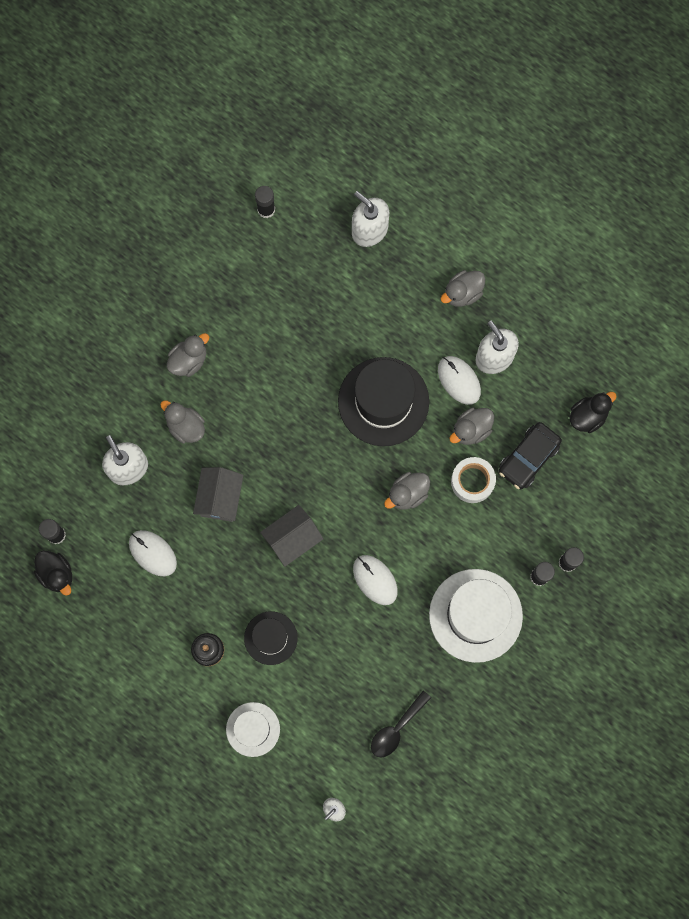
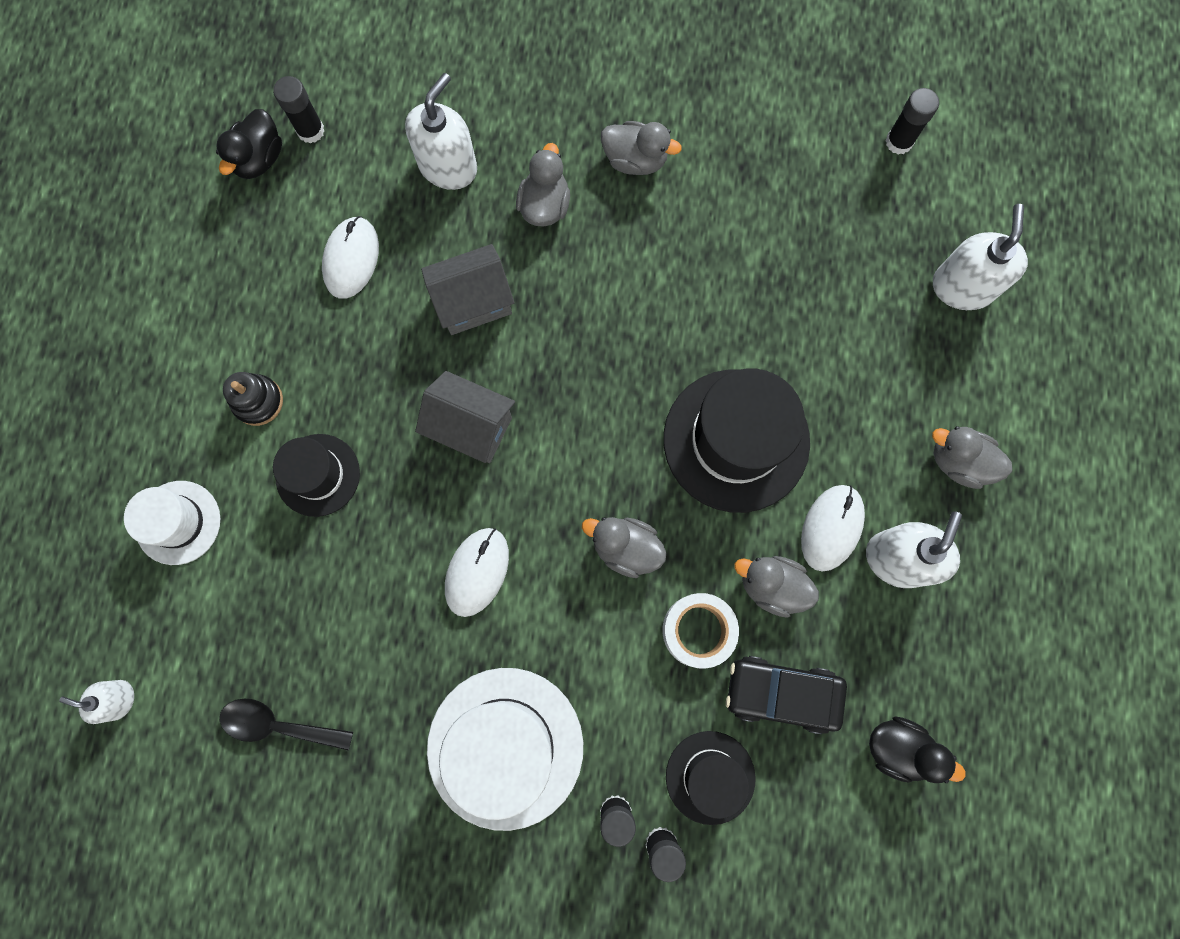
camera: 60 degrees right, 0 degrees up
(549, 519) = (710, 777): none -> black hat

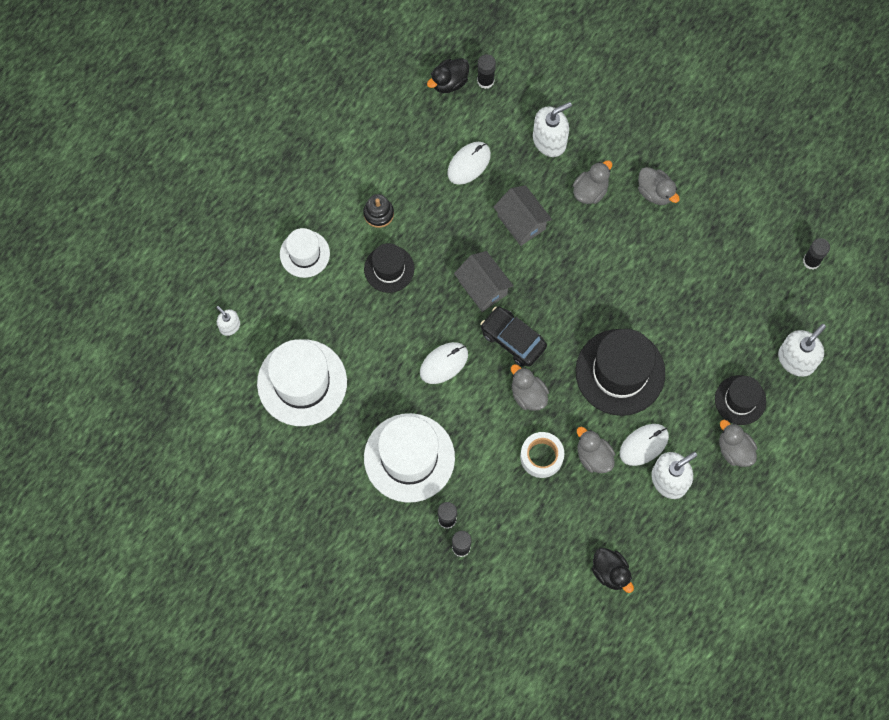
camera: 30 degrees right, 5 degrees down
(278, 724) = (302, 382): black spoon -> white hat
(473, 302) = (521, 222): grey house -> grey house turned 45 degrees clockwise
(710, 777) = (505, 531): black hat -> black hat (740, 400)
(781, 693) = (566, 512): black car -> black car (513, 339)

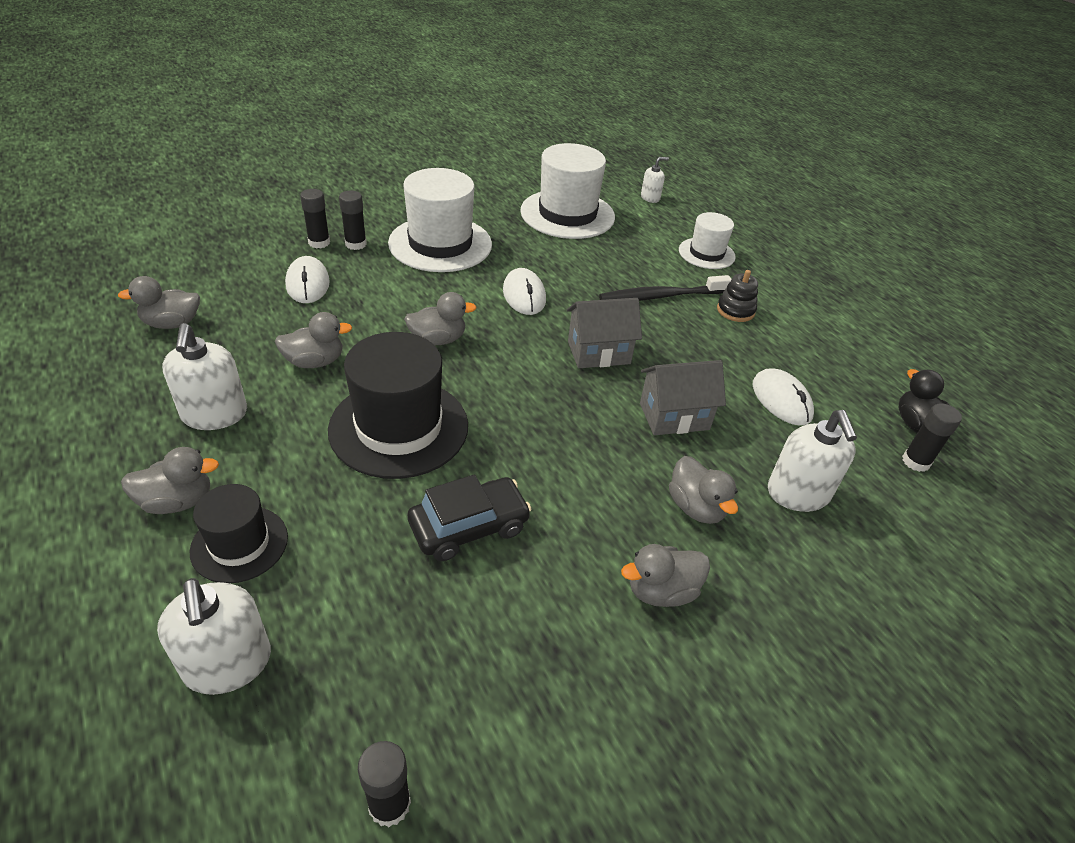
camera: 110 degrees right, 30 degrees down
(389, 269) = (661, 296): black hat -> black toothbrush
(513, 339) = (515, 352): black car -> black car (469, 527)
(541, 456) = (356, 323): white tape -> none
(610, 572) = (172, 323): black duck -> grey duck
(644, 445) = (283, 410): white mouse -> white mouse (307, 284)

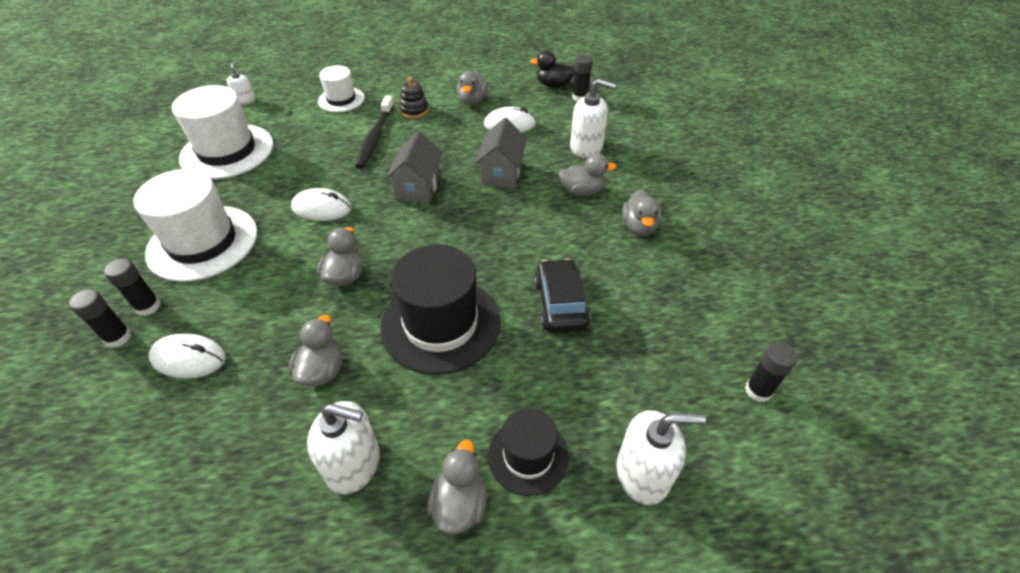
camera: 65 degrees left, 5 degrees up
(172, 323) = (170, 499): grey duck -> grey duck (472, 101)

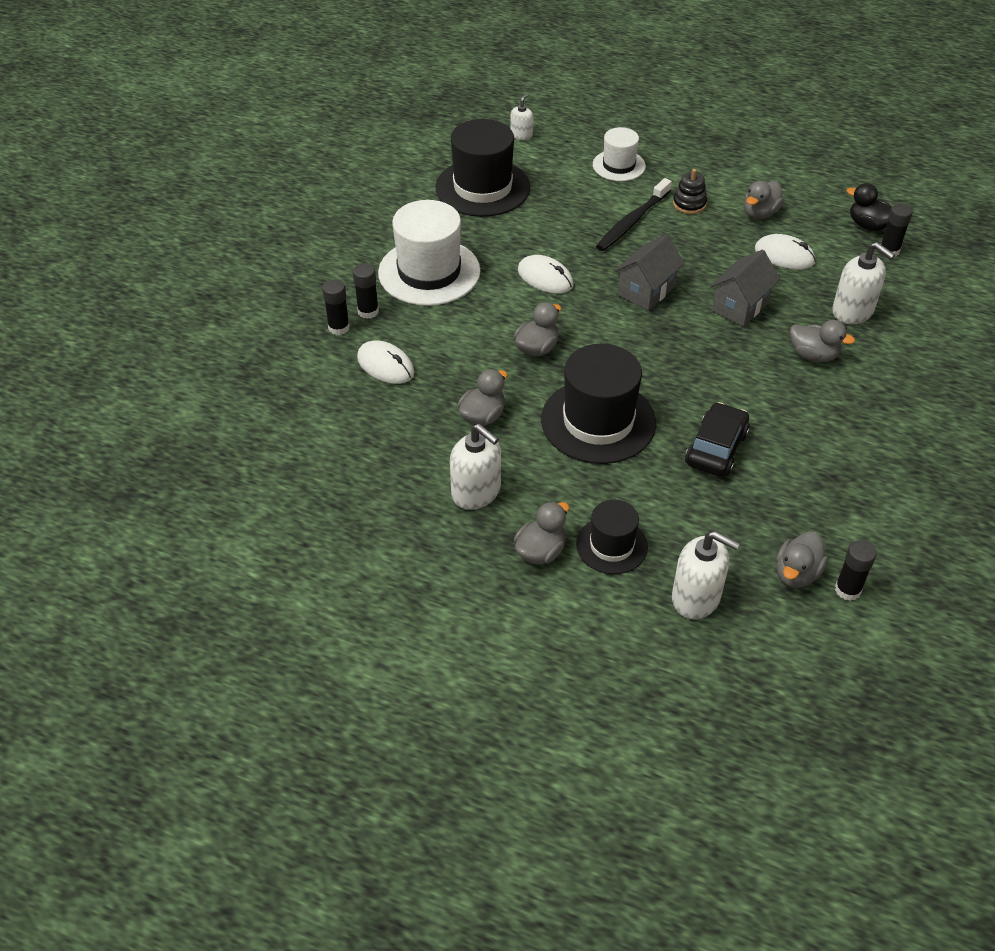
camera: 30 degrees right, 0 degrees up
(227, 151) = (482, 187): white hat -> black hat
(639, 227) = (847, 412): grey duck -> grey duck (796, 574)

